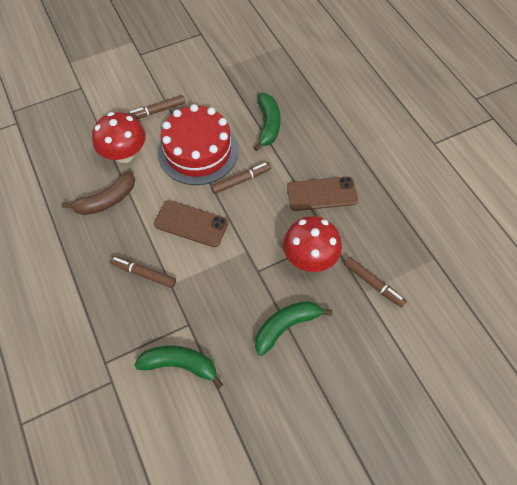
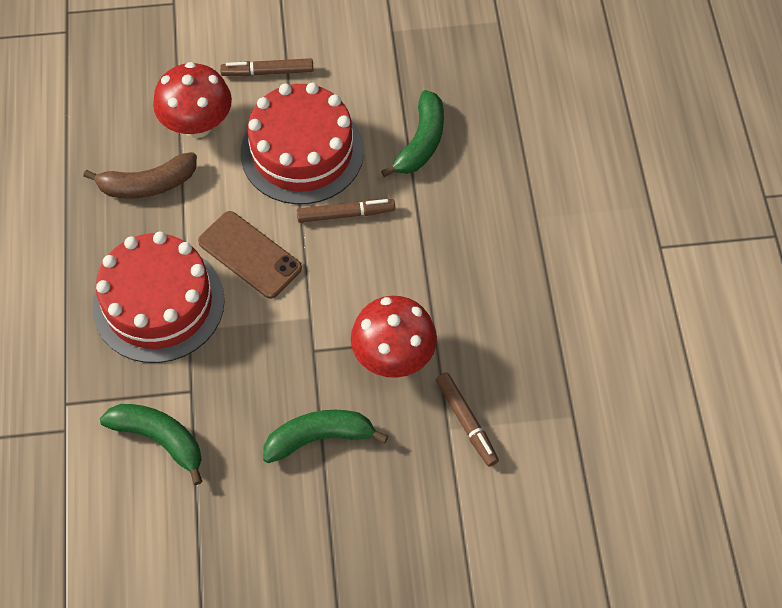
camera: 20 degrees right, 0 degrees up
(143, 273) = (158, 303): brown marker -> red cake
(322, 194) = (453, 271): brown phone -> none

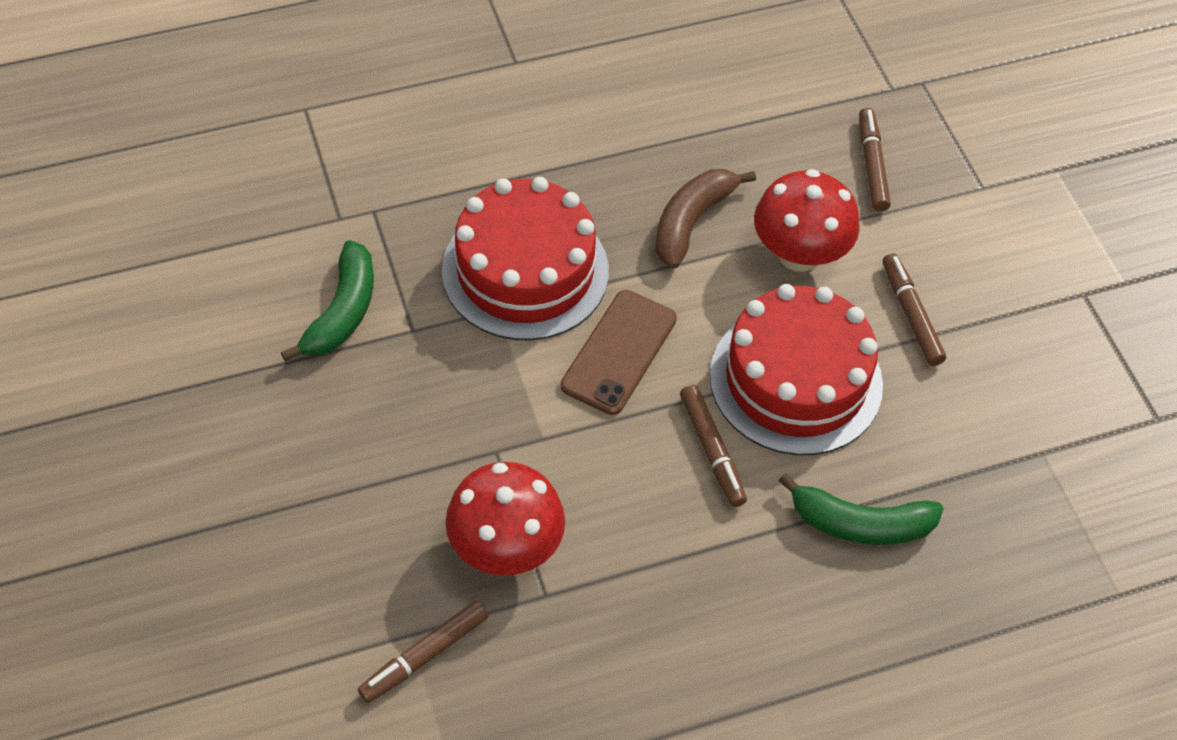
camera: 75 degrees right, 5 degrees down
(133, 61) = (872, 165): none -> brown marker
(147, 184) = (692, 221): brown banana -> brown banana turned 60 degrees clockwise
(320, 438) = (371, 482): green banana -> none

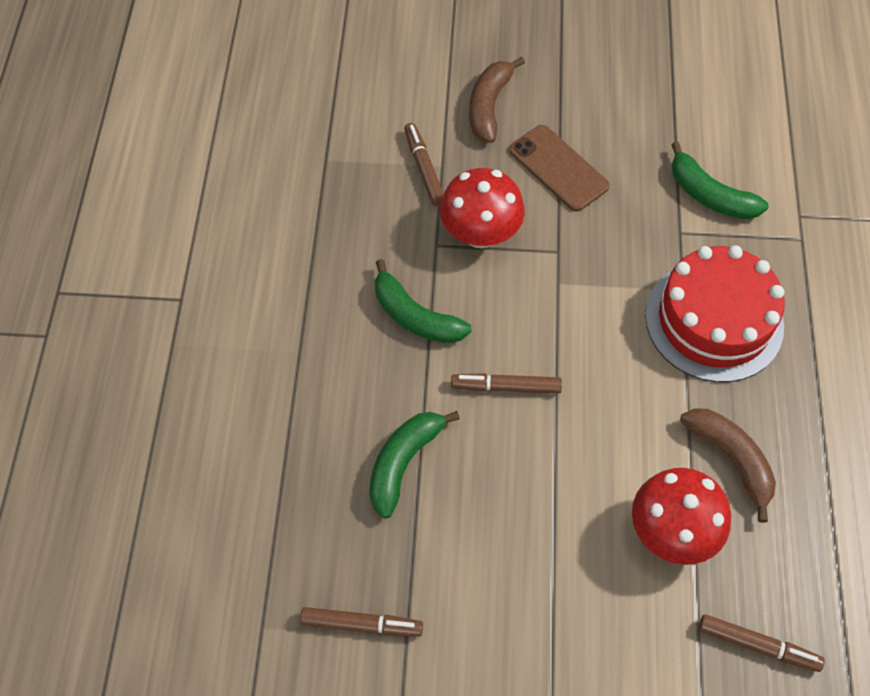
camera: 115 degrees right, 5 degrees up
(278, 608) = (489, 106): none -> brown banana
(619, 352) = (616, 357): brown phone -> brown phone (558, 168)
(663, 581) = (415, 316): none -> green banana
(796, 380) = (546, 473): red cake -> none
(911, 315) = (579, 597): brown marker -> brown marker (361, 624)

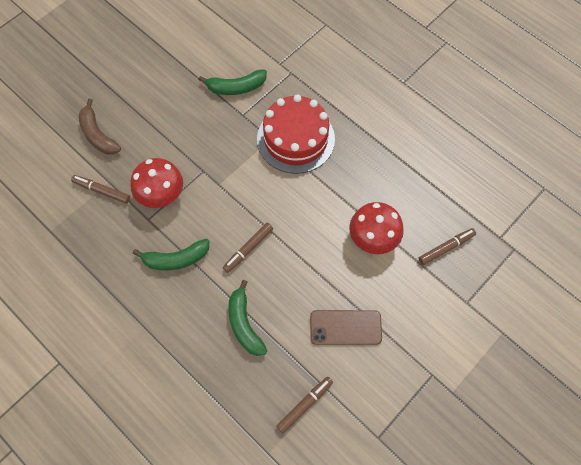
camera: 50 degrees left, 5 degrees up
(558, 168) = (161, 134): brown phone -> brown phone (345, 327)
(731, 460) = (362, 188): brown banana -> none

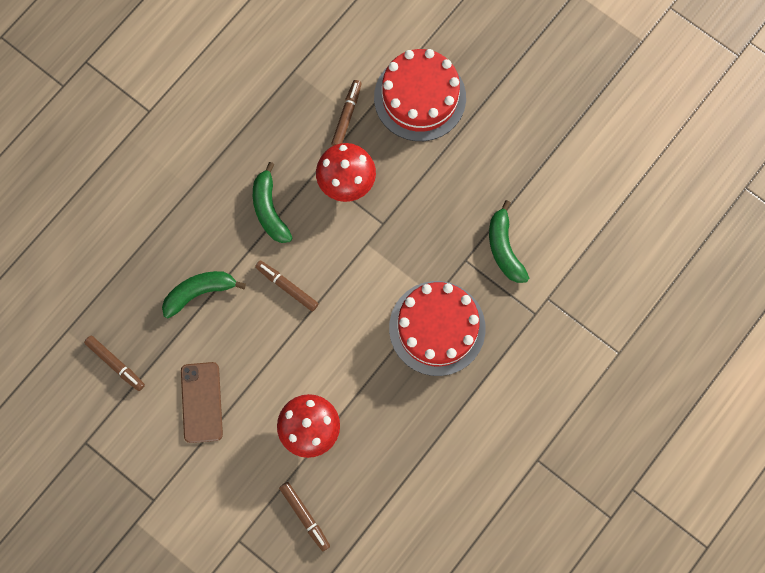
camera: 85 degrees right, 10 degrees up
(98, 134) = (420, 97): brown banana -> red cake

